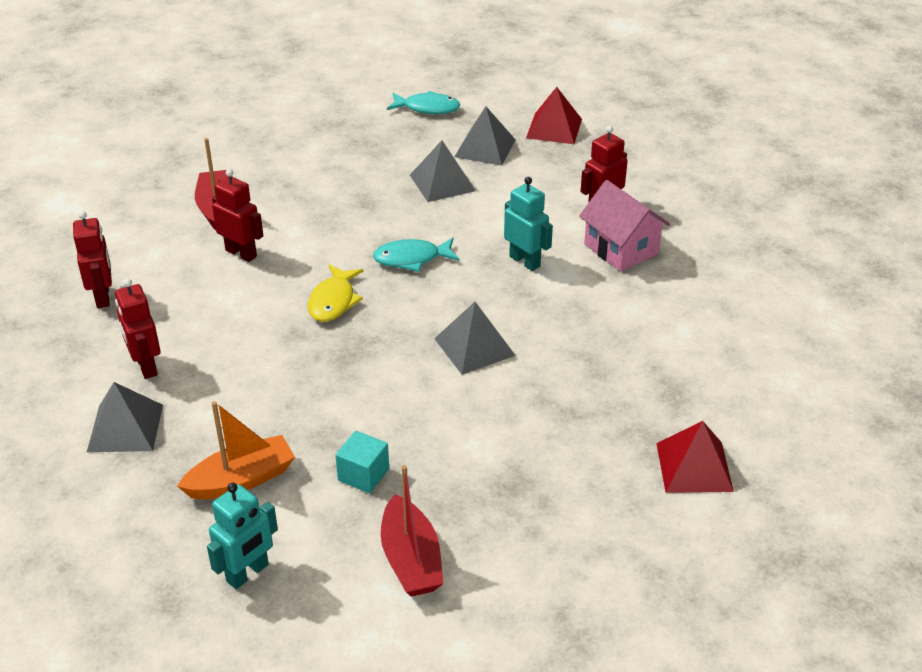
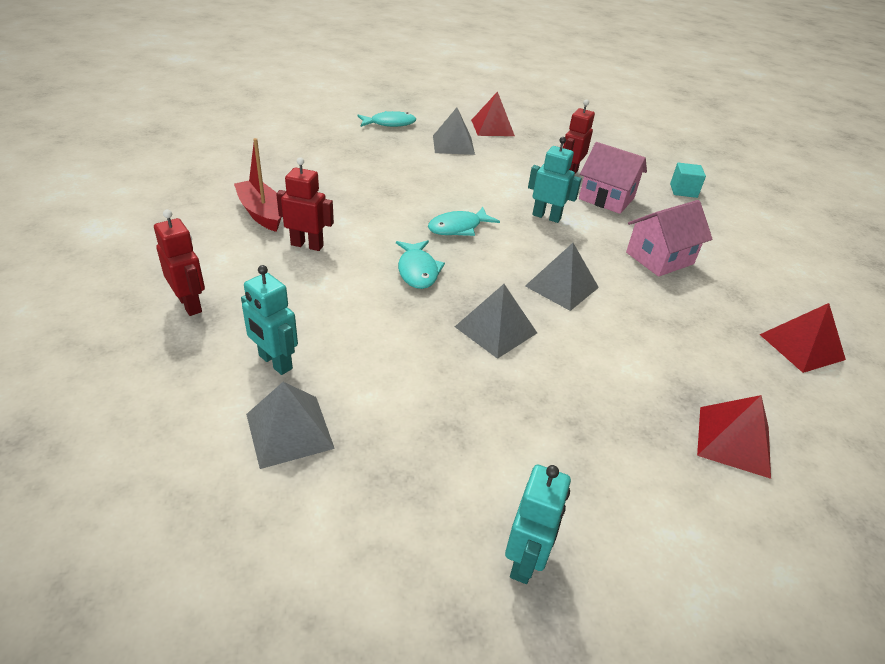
camera: 25 degrees left, 0 degrees up
(146, 366) = (275, 362): red robot -> turquoise robot
(241, 480) = (447, 455): orange boat -> none
(333, 301) = (417, 271): yellow fish -> turquoise fish
(363, 474) = (558, 419): turquoise cube -> turquoise cube (683, 190)
(411, 559) = (666, 493): red boat -> none
(442, 182) = (439, 171): grey pyramid -> grey pyramid (495, 329)
(520, 535) = (733, 441): none -> red pyramid
(619, 335) = (659, 258): none -> pink house

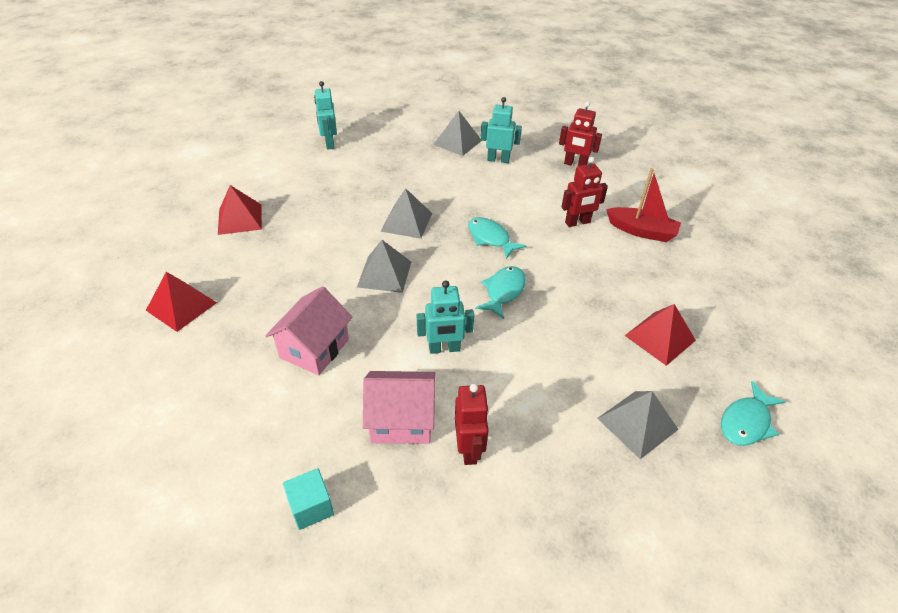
camera: 150 degrees right, 5 degrees up
(492, 128) = (644, 510): red pyramid -> red pyramid (660, 337)

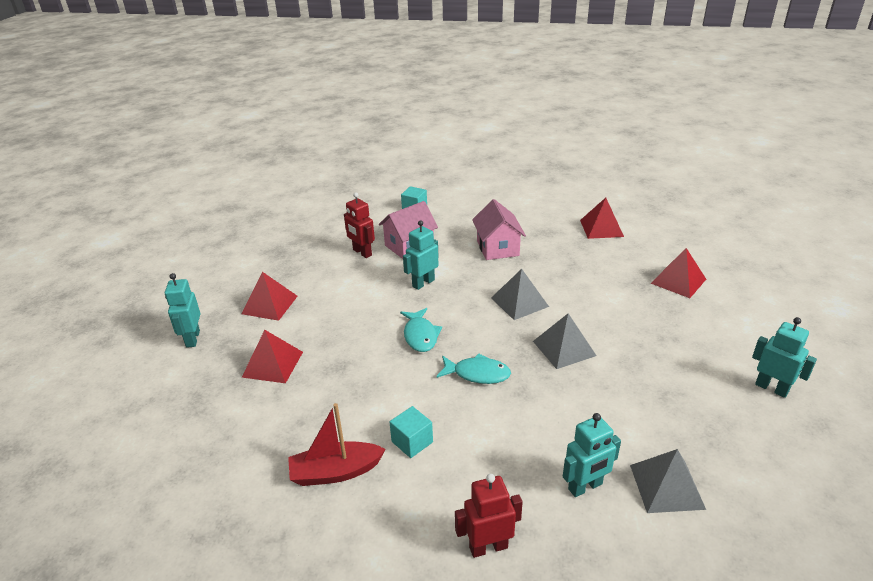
camera: 145 degrees right, 10 degrees down
(577, 222) = (412, 442): red robot -> turquoise cube
(637, 423) = (269, 305): grey pyramid -> red pyramid
(746, 422) = (192, 339): turquoise fish -> turquoise robot

